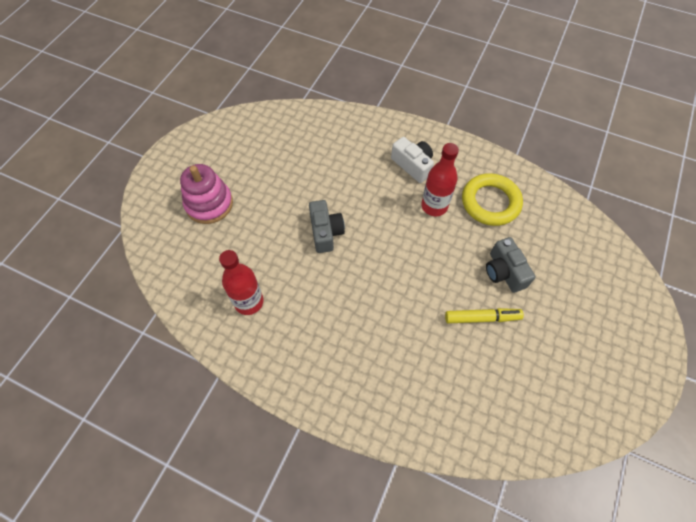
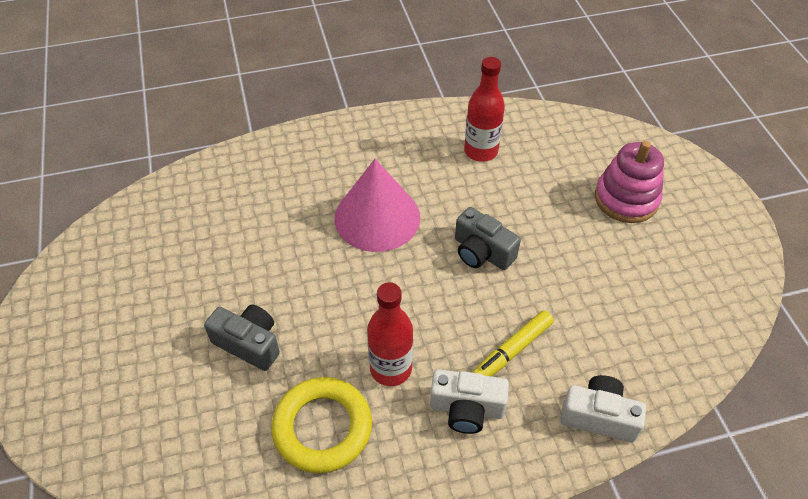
camera: 140 degrees right, 10 degrees down
(357, 125) = (598, 416): none -> white camera
(365, 301) = (377, 217): none -> pink cone
(482, 318) = (245, 278): yellow marker -> yellow marker (512, 350)

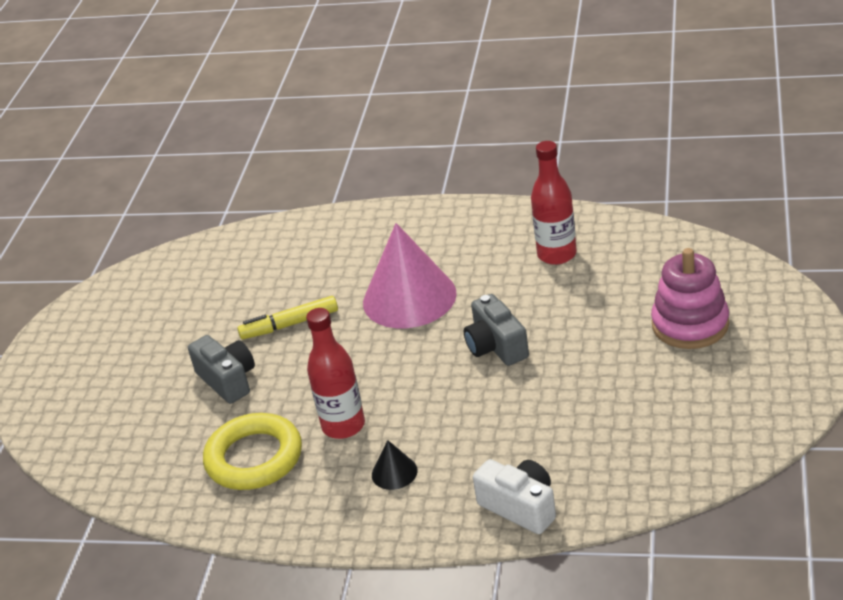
camera: 30 degrees right, 15 degrees down
(466, 409) = (394, 472): white camera -> black cone
(512, 350) = (470, 435): yellow marker -> yellow marker (289, 324)

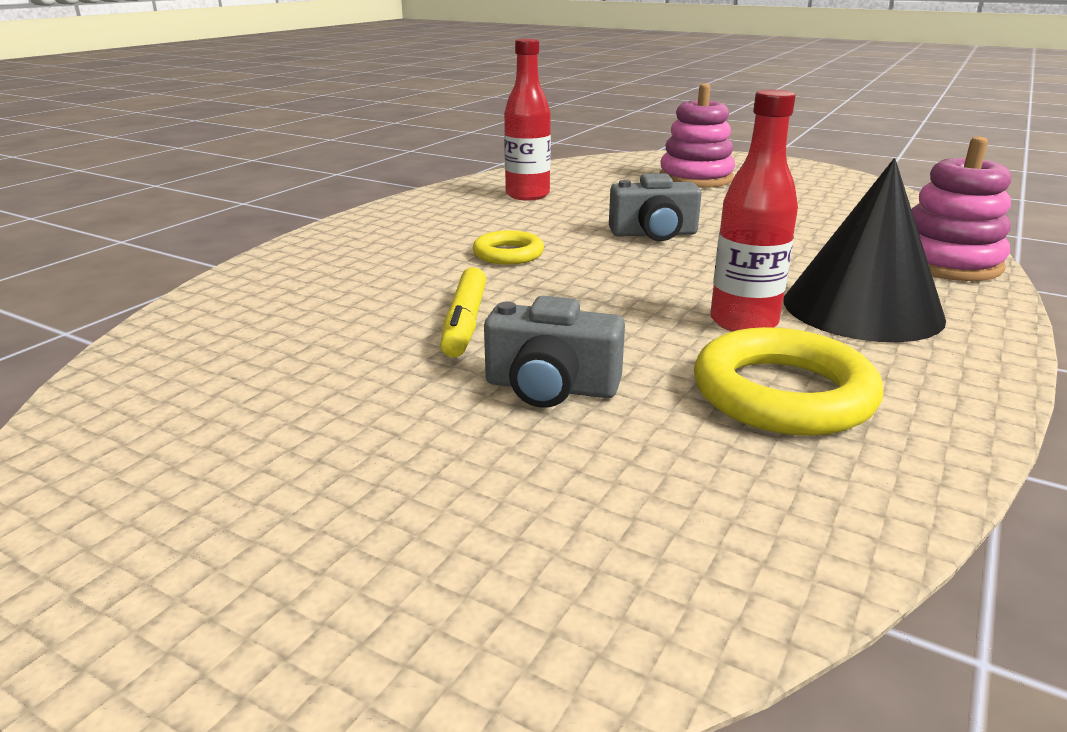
camera: 75 degrees left, 10 degrees down
(228, 380) = (551, 387): grey camera -> grey camera turned 150 degrees counterclockwise
(394, 472) = (862, 308): black cone -> black cone, size x2.34
(409, 298) = (508, 254): pink cone -> yellow ring
(520, 507) = (947, 263): white camera -> pink stacking toy

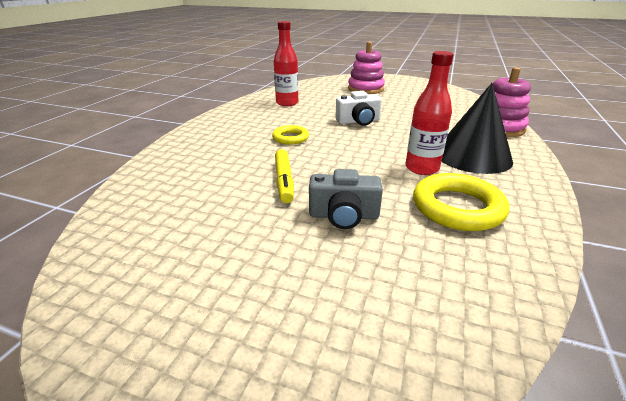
camera: 10 degrees left, 5 degrees up
(654, 234) = (358, 121): grey camera -> white camera

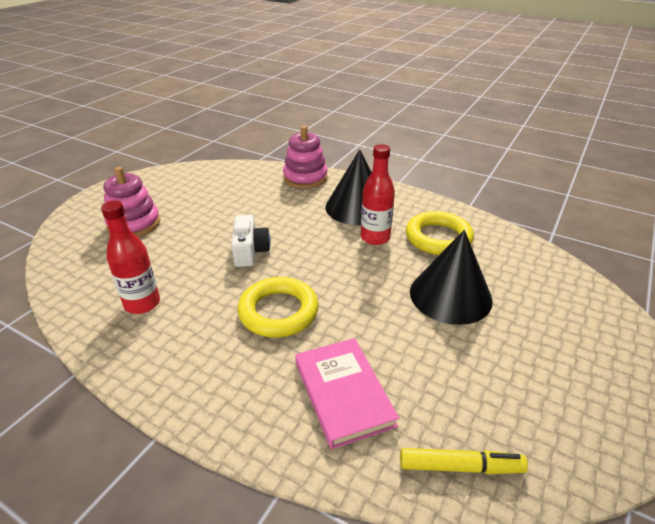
camera: 80 degrees left, 5 degrees up
(207, 167) = (343, 393): none -> pink book
(284, 181) = (387, 326): yellow marker -> yellow marker (460, 467)
(290, 138) = (278, 312): yellow ring -> yellow ring, size x1.72
(343, 216) = (450, 295): grey camera -> black cone

